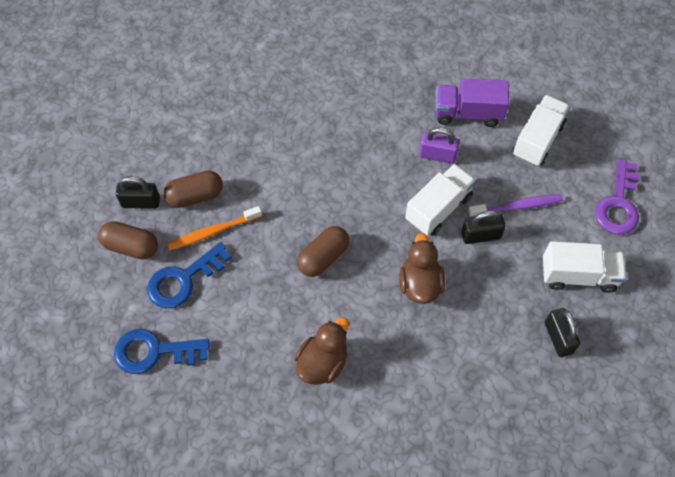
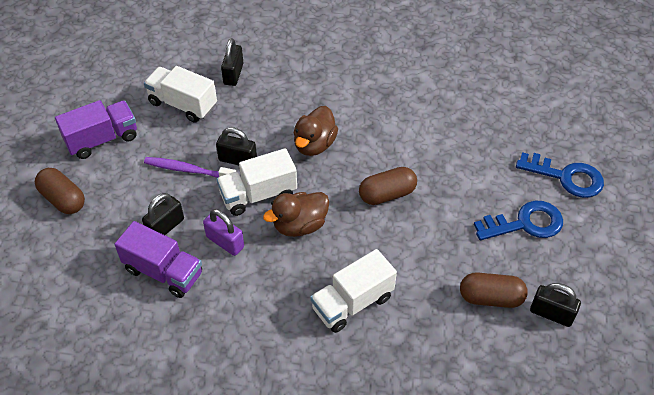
camera: 155 degrees left, 10 degrees down
(131, 246) = (570, 272): brown capsule -> brown capsule (63, 199)
(213, 232) = (483, 255): orange toothbrush -> none
(322, 362) = (425, 121): brown duck -> brown duck (300, 225)
(495, 148) = (165, 227): none -> black padlock
(537, 140) = (120, 218): white truck -> white truck (352, 303)
(618, 204) = (102, 139): purple key -> purple truck

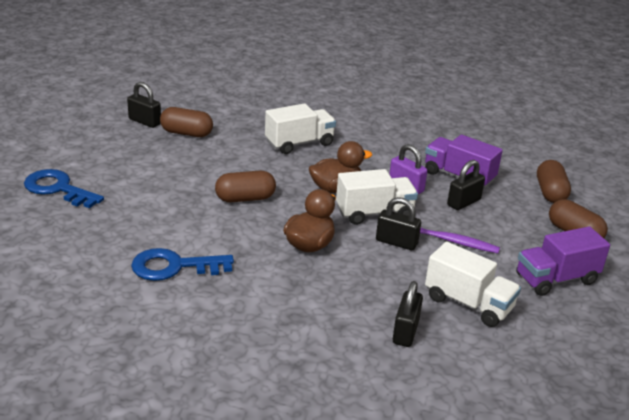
camera: 175 degrees left, 20 degrees down
(64, 261) = (550, 193): none -> brown capsule
(525, 223) = (125, 166): blue key -> blue key (174, 267)

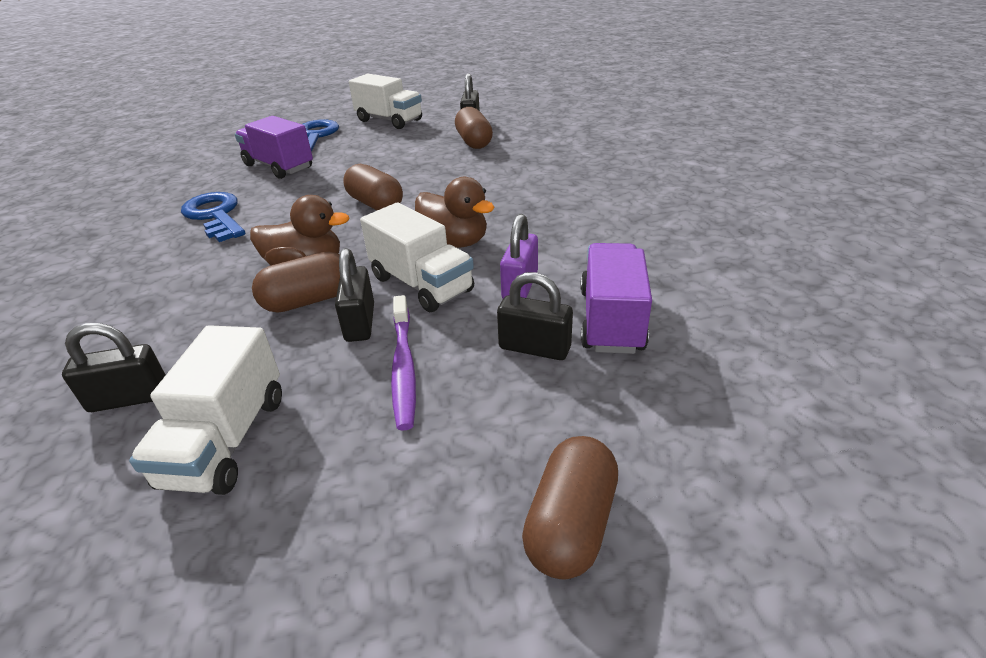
camera: 65 degrees right, 5 degrees up
(299, 143) = (534, 191): white truck -> white truck (389, 120)
(550, 193) = (696, 441): brown capsule -> brown capsule (308, 300)
(556, 279) = (366, 540): purple truck -> purple truck (279, 166)

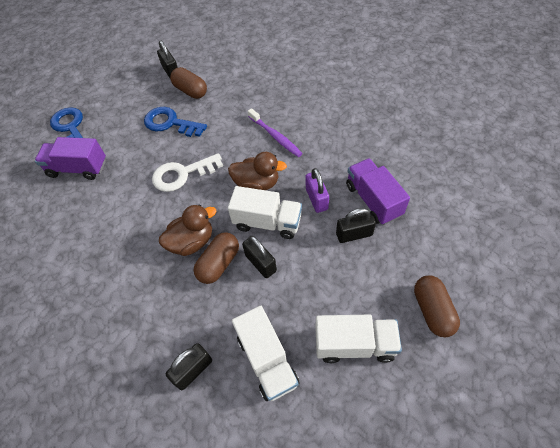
camera: 30 degrees left, 20 degrees up
(215, 215) = (85, 231): blue key -> blue key (170, 123)
(375, 204) = (182, 174): brown capsule -> white key
(389, 120) = (110, 89): white truck -> white truck (354, 344)
(403, 367) = (307, 277): purple toothbrush -> purple toothbrush (275, 136)

